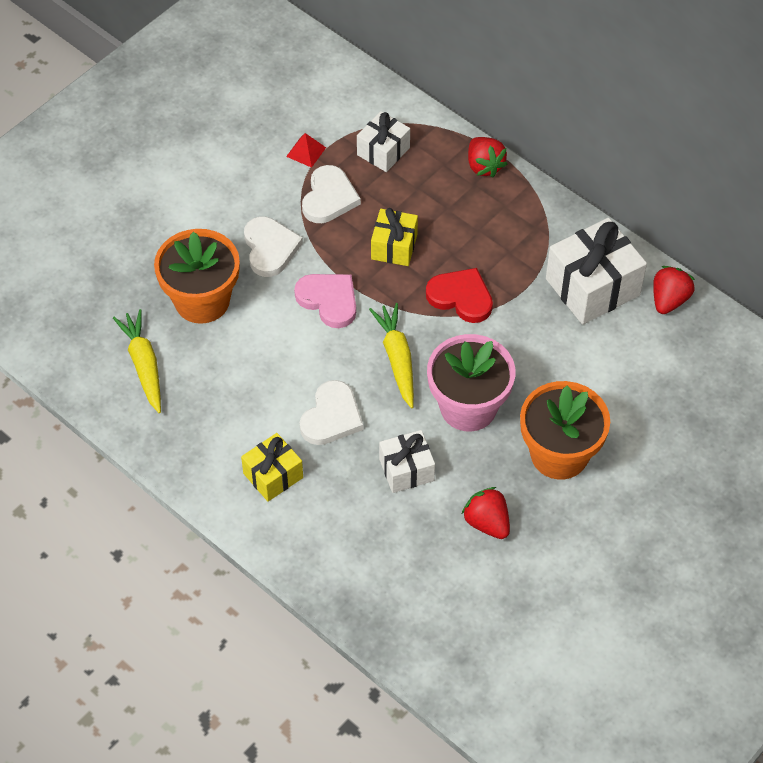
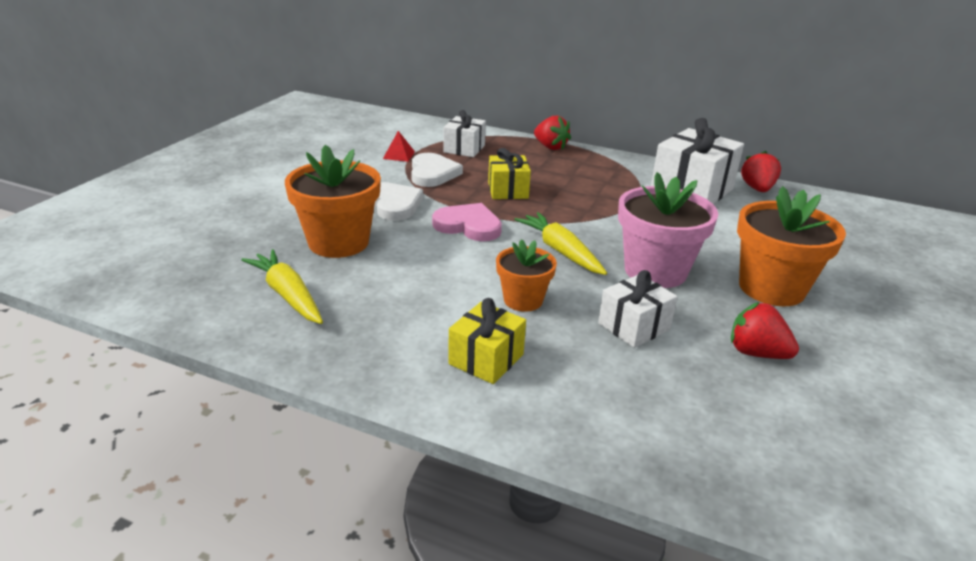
camera: 20 degrees left, 25 degrees down
(331, 417) = (523, 300): white heart -> orange flower pot
(461, 297) = (588, 209): red heart -> none

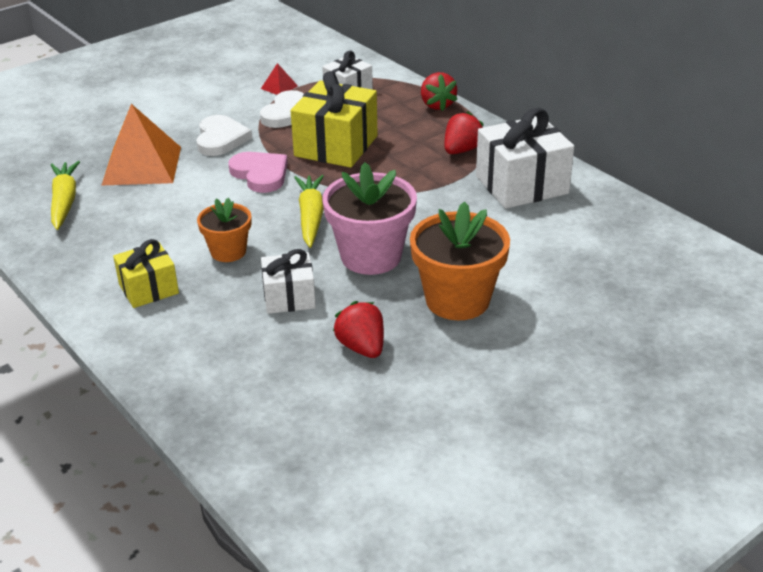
camera: 30 degrees right, 5 degrees up
(338, 242) = (142, 165): orange flower pot -> orange pyramid
(508, 190) = (336, 146): yellow gift -> yellow gift, size x1.69
(757, 189) = (598, 199): red strawberry -> red strawberry (462, 150)

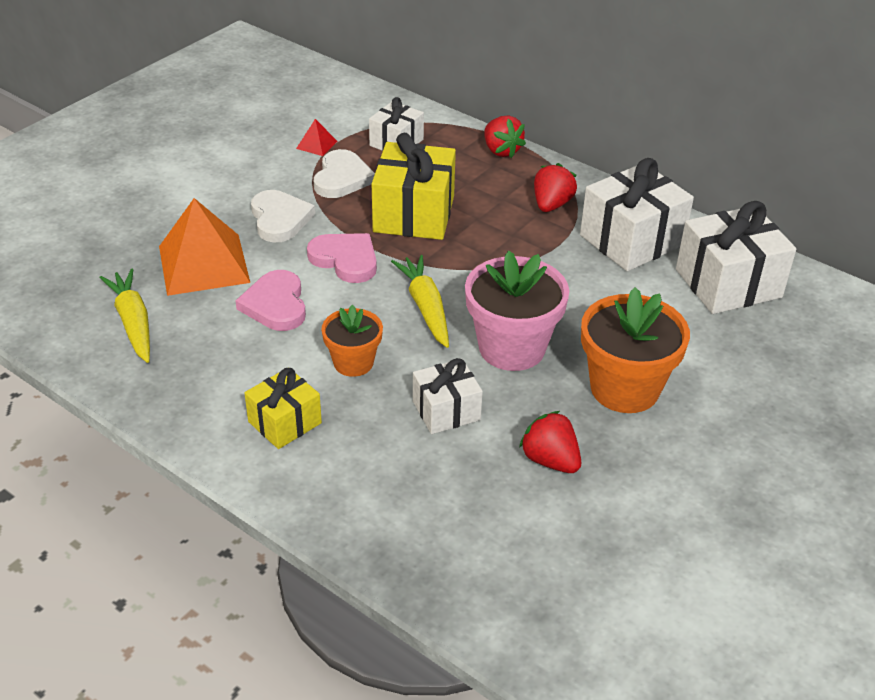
camera: 15 degrees left, 5 degrees up
(185, 201) = (275, 304): none -> pink heart
(596, 228) = (728, 283): none -> white gift

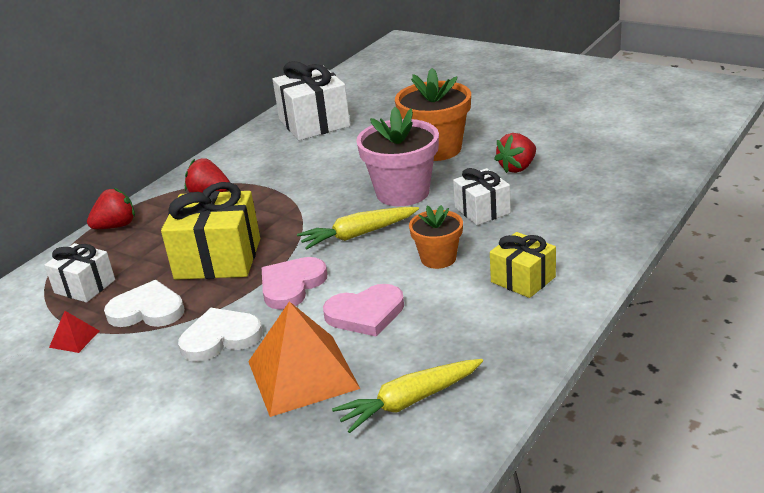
camera: 90 degrees left, 10 degrees down
(631, 240) = (261, 158): white gift -> none

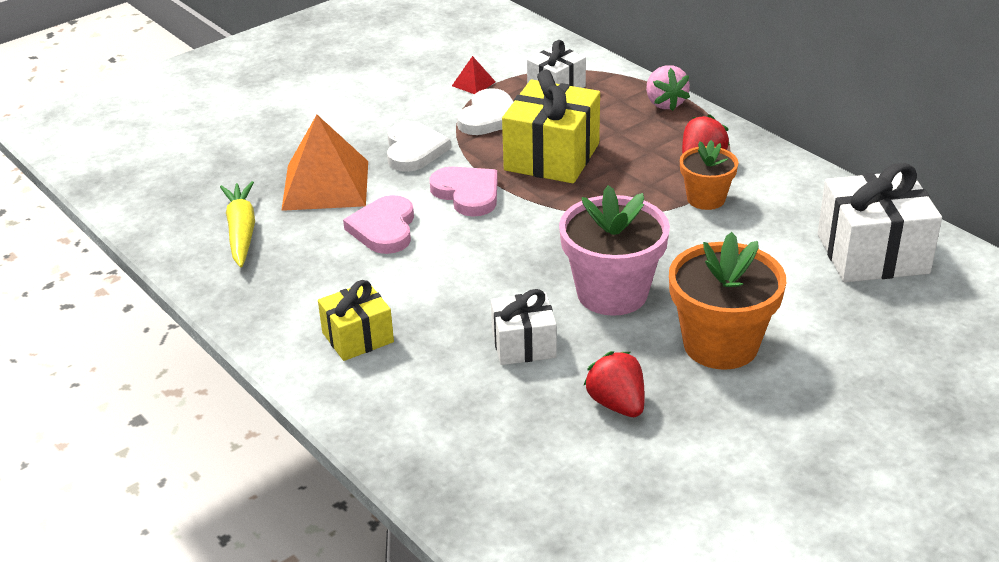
camera: 105 degrees right, 5 degrees up
(116, 226) = (665, 103): red strawberry -> pink strawberry
(358, 235) = (534, 246): yellow carrot -> none
(438, 258) = (444, 290): orange flower pot -> orange flower pot (706, 199)

